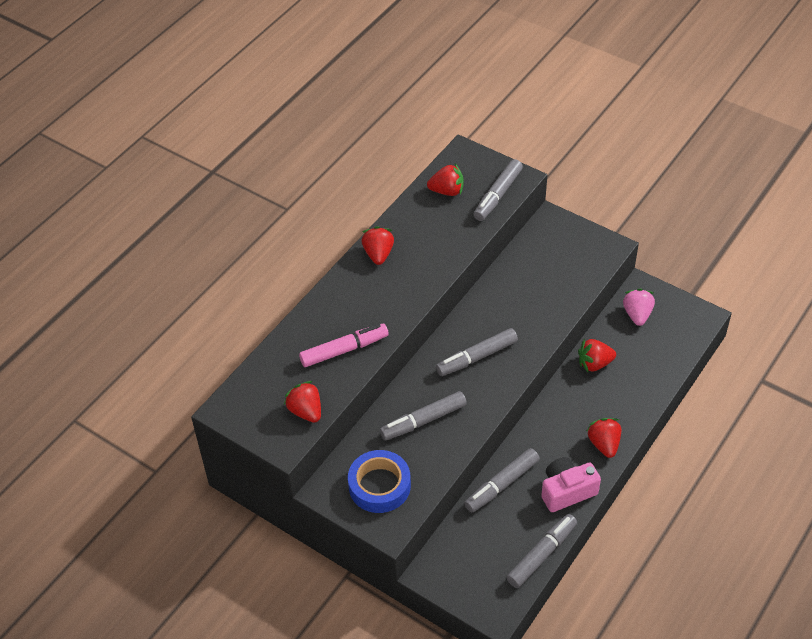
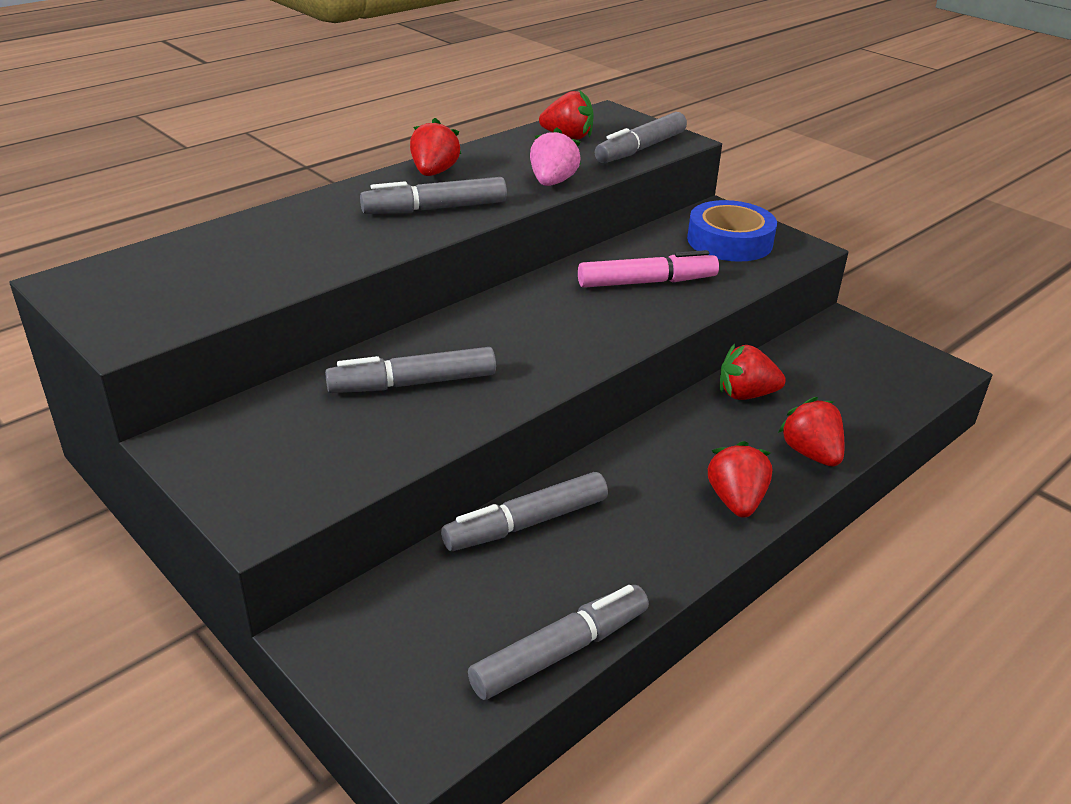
camera: 10 degrees right, 15 degrees down
(306, 411) = (197, 304): red strawberry -> red strawberry (811, 453)
(344, 350) = (314, 250): pink marker -> pink marker (646, 282)
(379, 486) = (283, 454): blue tape -> blue tape (729, 241)
(477, 357) = (543, 326): grey marker -> grey marker (435, 209)
(567, 491) = (645, 556): pink camera -> none
(637, 314) = (831, 351): pink strawberry -> pink strawberry (552, 182)

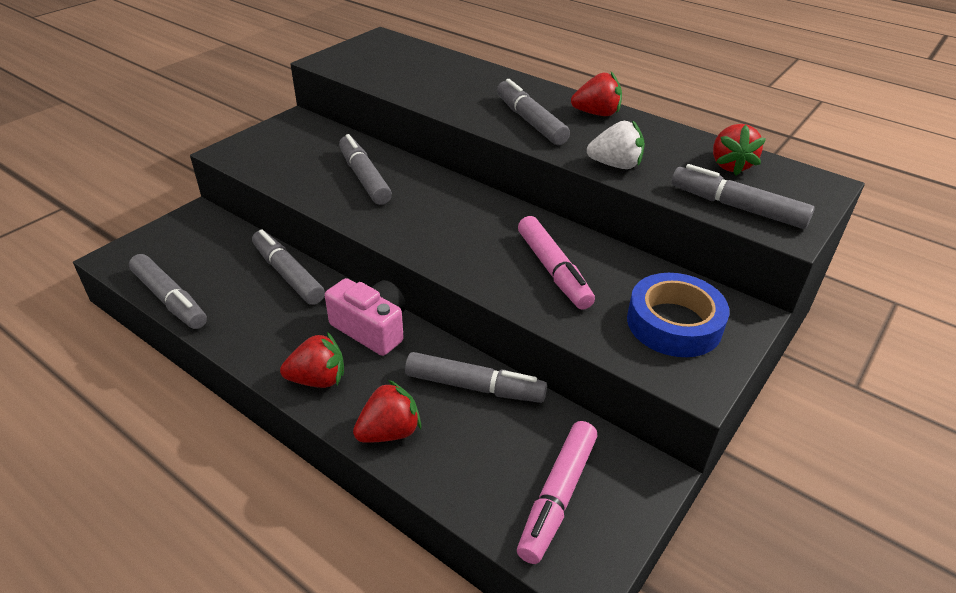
camera: 80 degrees right, 5 degrees up
(552, 182) = (615, 165): pink strawberry -> white strawberry
(650, 455) = (371, 328): none -> pink camera
(746, 394) = (474, 386): red strawberry -> grey marker
(873, 369) = (558, 496): none -> pink marker

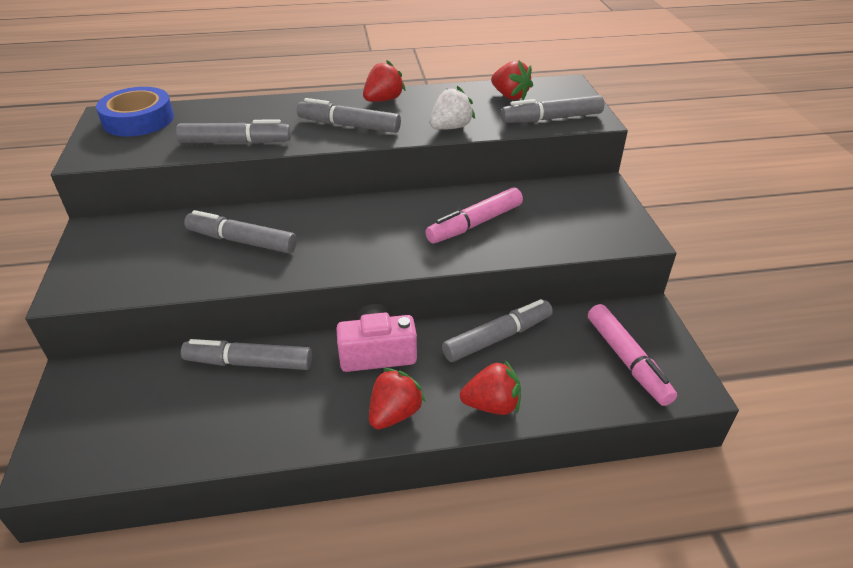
camera: 45 degrees left, 0 degrees up
(170, 299) = (169, 457): grey marker -> grey marker (235, 142)
(389, 432) = (492, 405): red strawberry -> red strawberry turned 75 degrees clockwise
(553, 270) = (475, 224): pink marker -> pink marker turned 120 degrees clockwise
(674, 323) = (580, 212): blue tape -> blue tape (138, 120)

